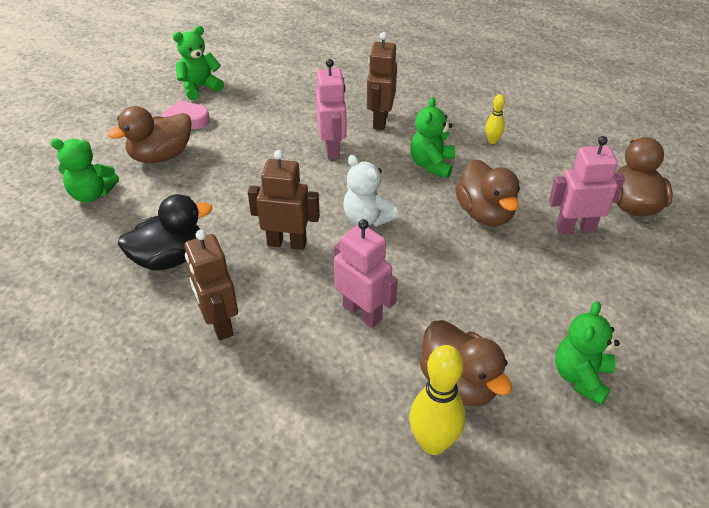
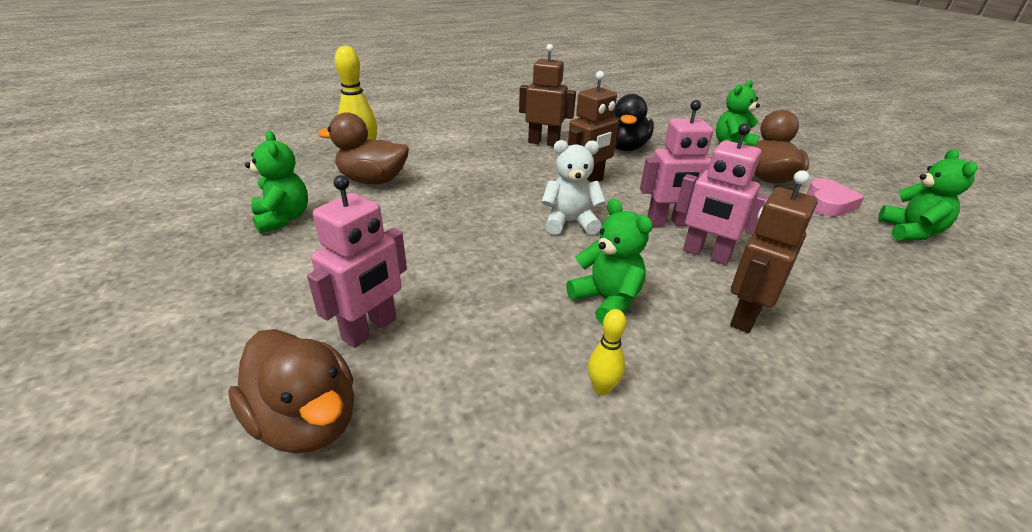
camera: 130 degrees right, 10 degrees down
(362, 312) = (478, 179): pink robot -> pink robot (667, 223)
(380, 120) = (745, 315): brown robot -> brown robot turned 105 degrees counterclockwise
(485, 213) = (484, 285): brown duck -> none

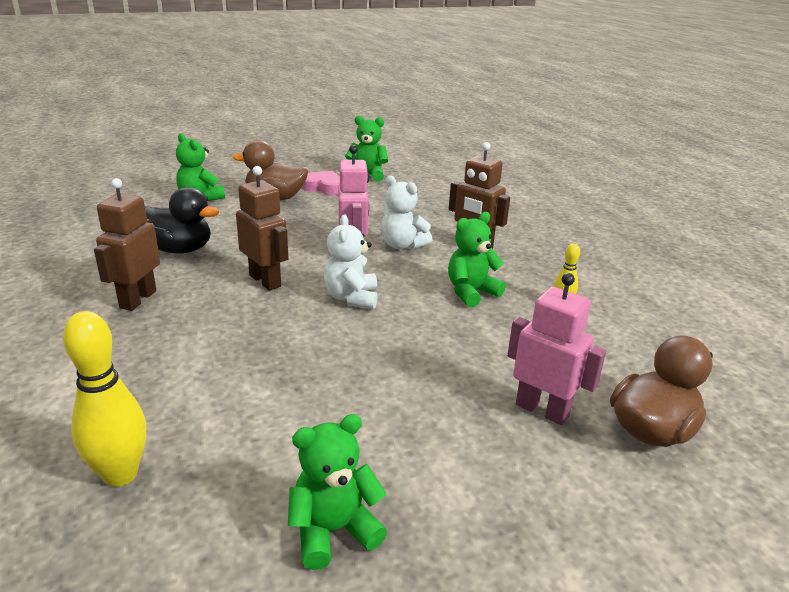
camera: 90 degrees left, 5 degrees down
(373, 180) = (218, 449): brown duck -> none
(706, 254) = (402, 245): pink robot -> white teddy bear

